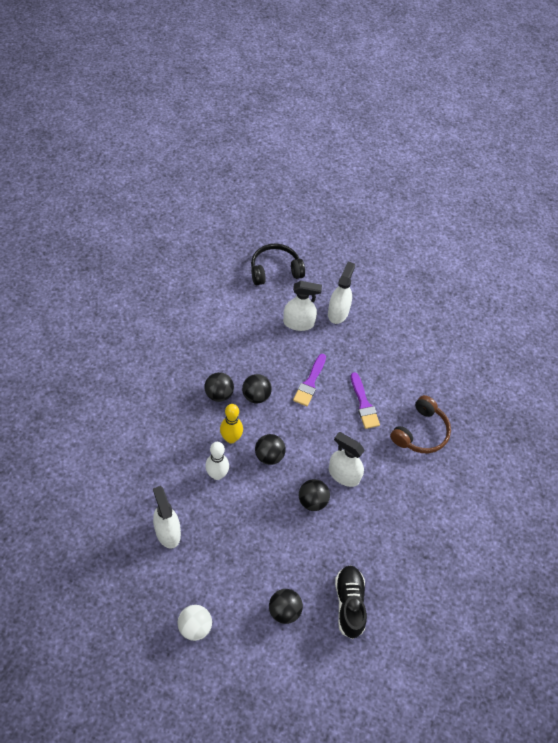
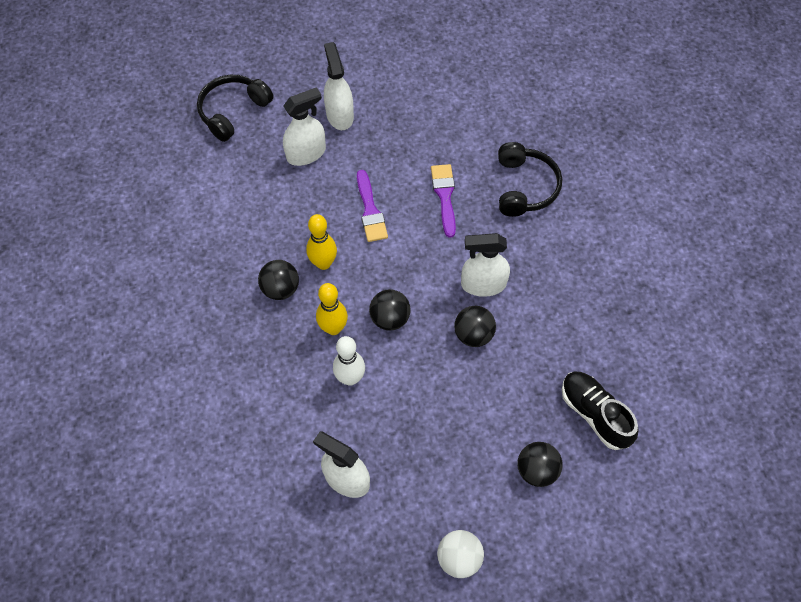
camera: 30 degrees left, 5 degrees up
(256, 396) = (323, 263): black ball -> yellow bowling pin
(364, 404) = (444, 196): purple brush -> purple brush turned 135 degrees counterclockwise
(421, 432) = (524, 187): brown headphones -> black headphones

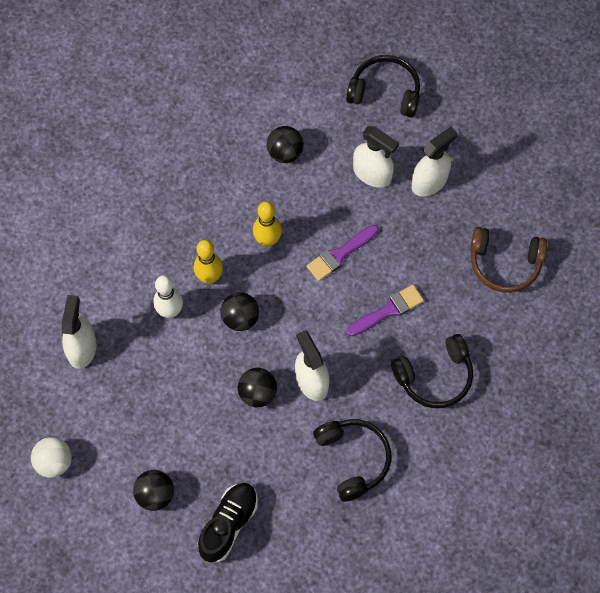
camera: 65 degrees right, 5 degrees up
(280, 289) = (226, 218): black ball -> black ball (285, 153)
(446, 95) = (504, 264): none -> brown headphones
(574, 281) = (353, 459): none -> black headphones

